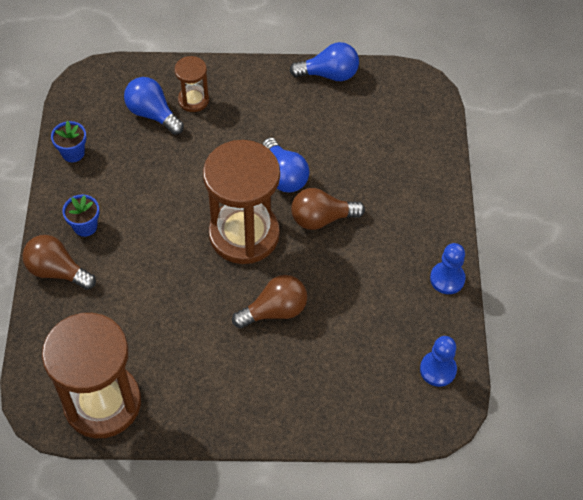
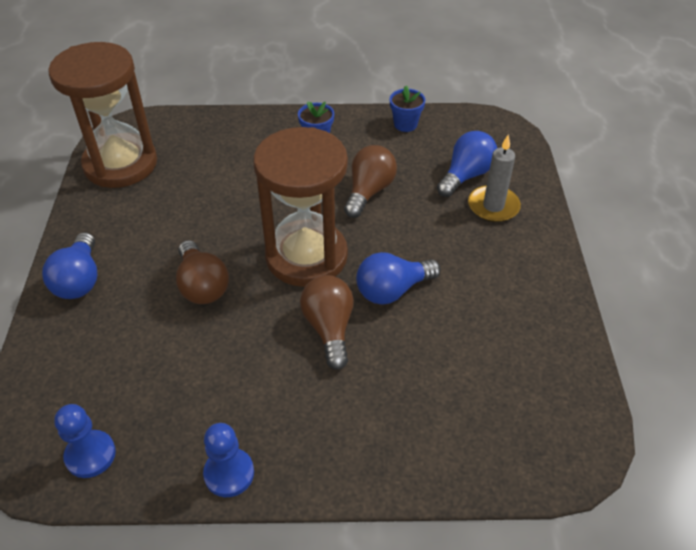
camera: 90 degrees right, 10 degrees down
(57, 271) = (266, 126): brown light bulb -> brown light bulb (369, 191)
(193, 100) = (493, 206): brown hourglass -> grey candle
(329, 74) = (569, 335): blue light bulb -> blue light bulb (79, 280)

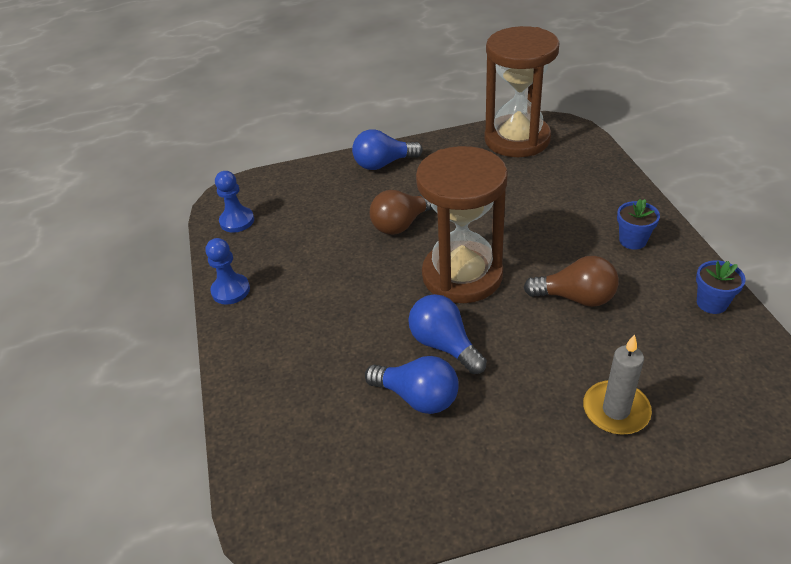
camera: 80 degrees right, 5 degrees down
(329, 328) = (382, 311): brown light bulb -> none
(466, 175) = (656, 375): blue light bulb -> blue light bulb (418, 397)

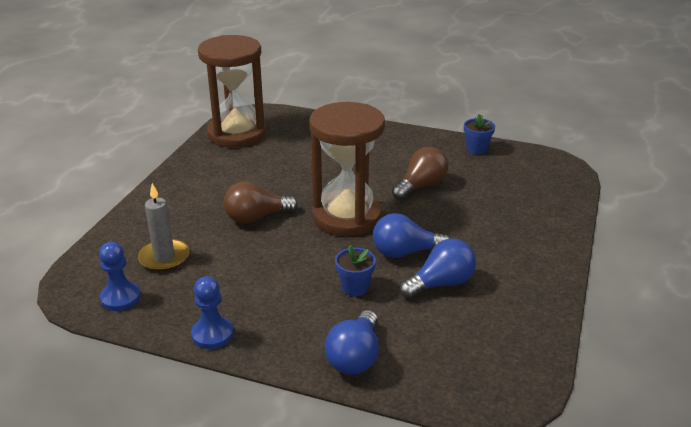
camera: 60 degrees left, 10 degrees down
(383, 164) = (170, 195): blue light bulb -> blue light bulb (355, 357)
(402, 224) = (256, 217): brown light bulb -> brown light bulb turned 75 degrees clockwise
(616, 410) = (524, 216): grey candle -> grey candle (164, 257)
(632, 240) = (396, 145): blue flower pot -> blue flower pot (355, 287)

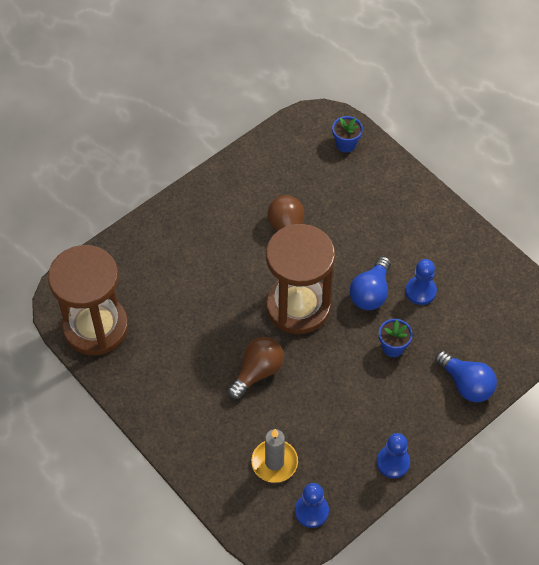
camera: 60 degrees left, 25 degrees up
(256, 217) = (257, 372): brown light bulb -> brown light bulb turned 150 degrees counterclockwise
(441, 283) = (420, 291): blue light bulb -> blue pawn
(476, 149) = (257, 158): blue flower pot -> blue flower pot (346, 144)

